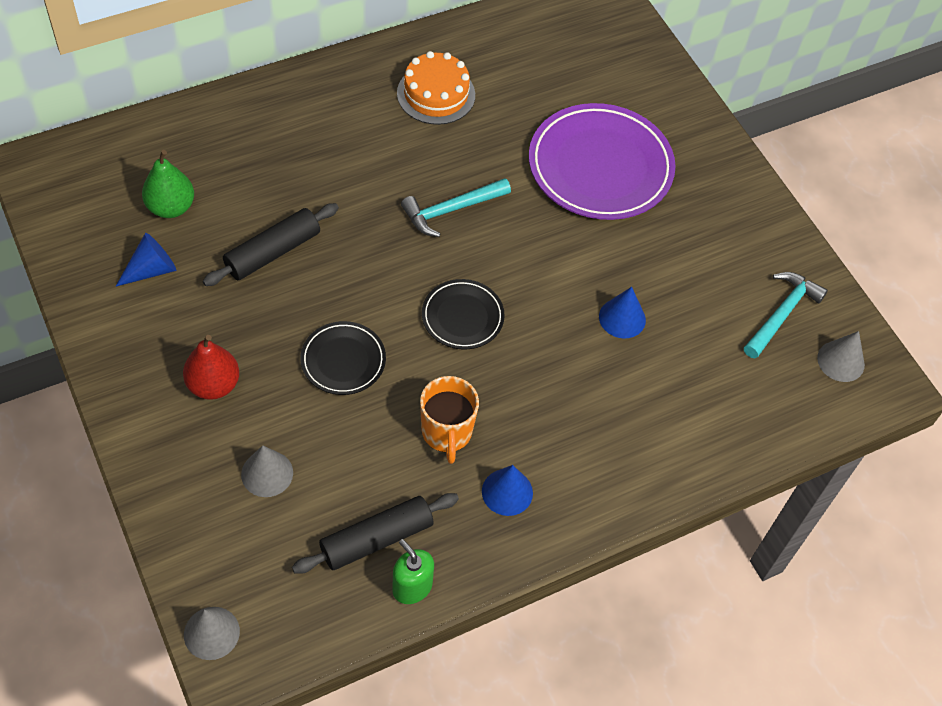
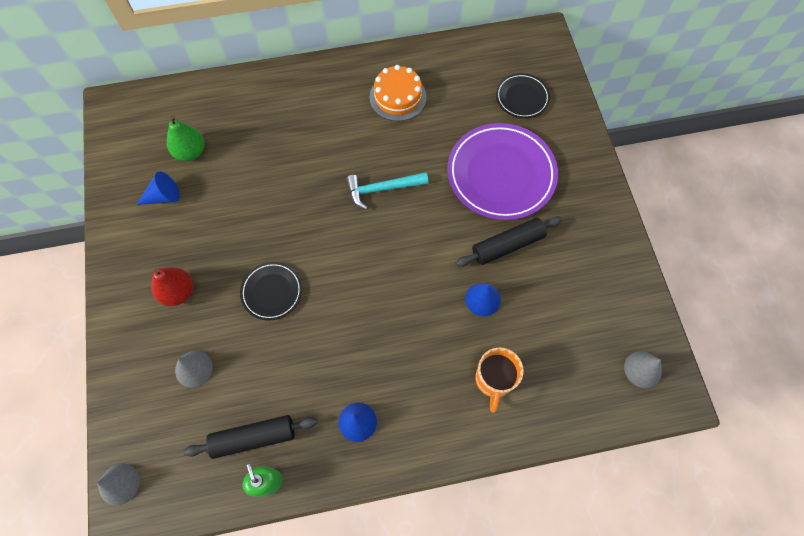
camera: 20 degrees right, 10 degrees up
(272, 252) = (248, 198): black rolling pin -> black rolling pin (507, 245)
(447, 433) = (328, 364): orange mug -> orange mug (493, 380)
(462, 317) = (366, 274): black plate -> black plate (522, 98)
(781, 314) = (606, 320): turquoise hammer -> none

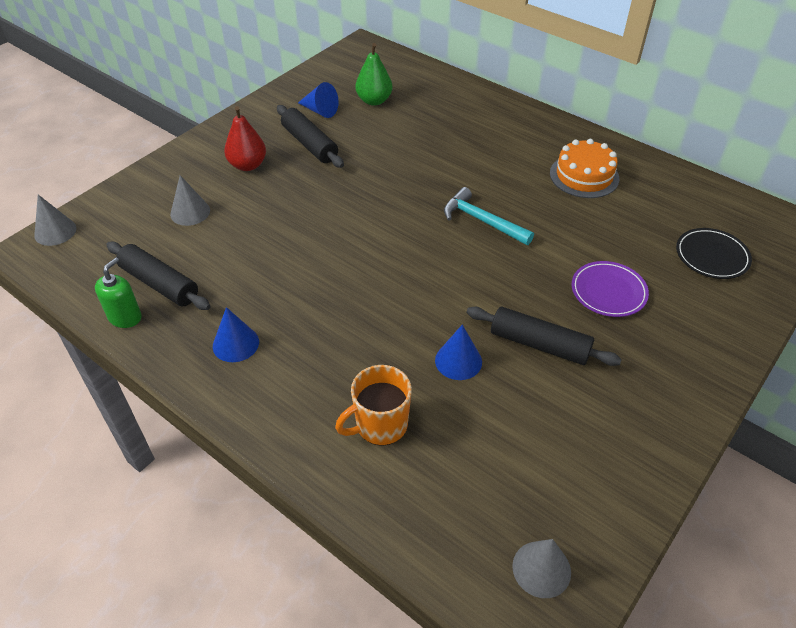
camera: 50 degrees right, 20 degrees down
(197, 233) = (309, 144): none -> black rolling pin
(272, 292) = (304, 214): black plate -> none
(501, 174) = (608, 292): purple plate -> purple plate, size x0.52

